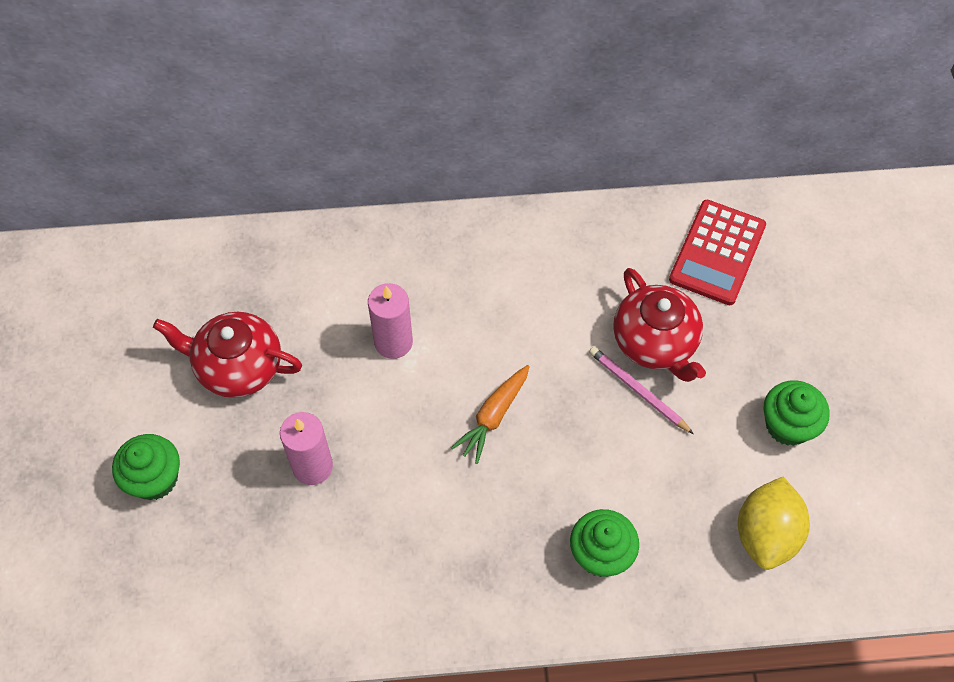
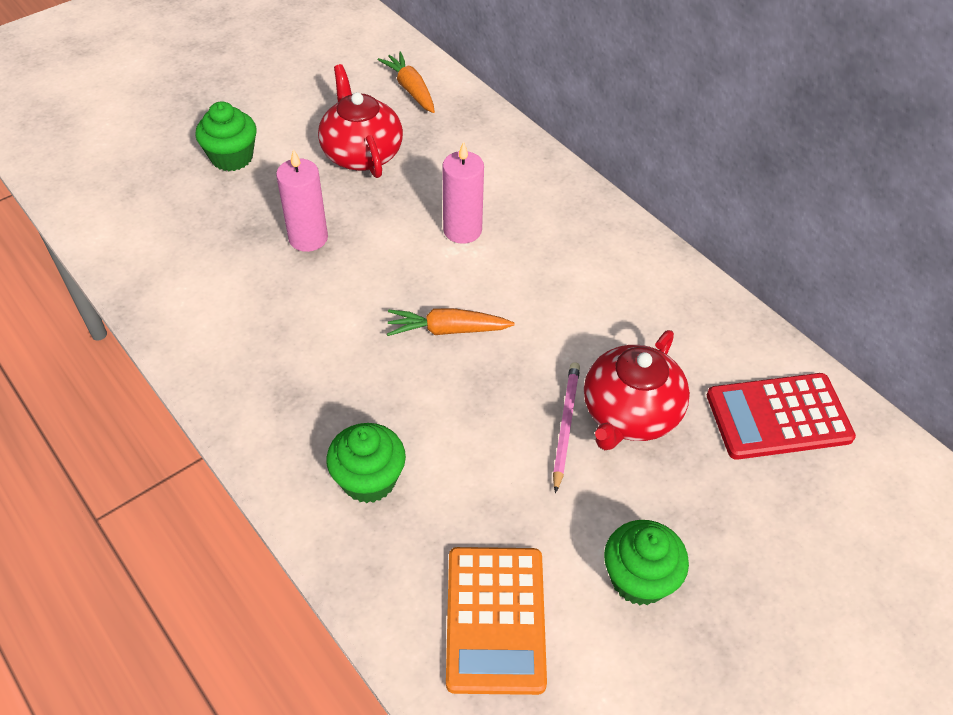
camera: 55 degrees right, 10 degrees down
(182, 279) = (410, 89): none -> orange carrot
(766, 534) = (495, 619): yellow lemon -> orange calculator

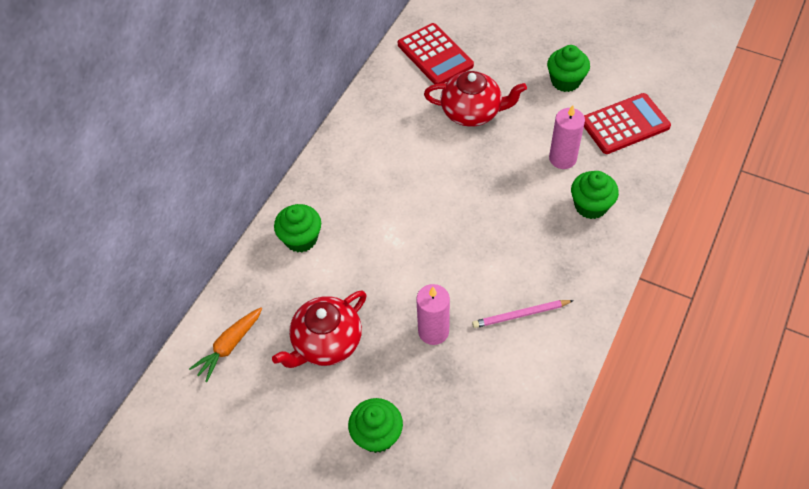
camera: 110 degrees left, 5 degrees up
(447, 330) = (465, 215): orange carrot -> none
(462, 230) = (374, 243): pink candle -> pink candle (562, 158)
(495, 619) = (625, 124): orange calculator -> red calculator
(510, 172) = (301, 239): none -> green cupcake
(565, 425) = (498, 136): pink pencil -> pink pencil (520, 315)

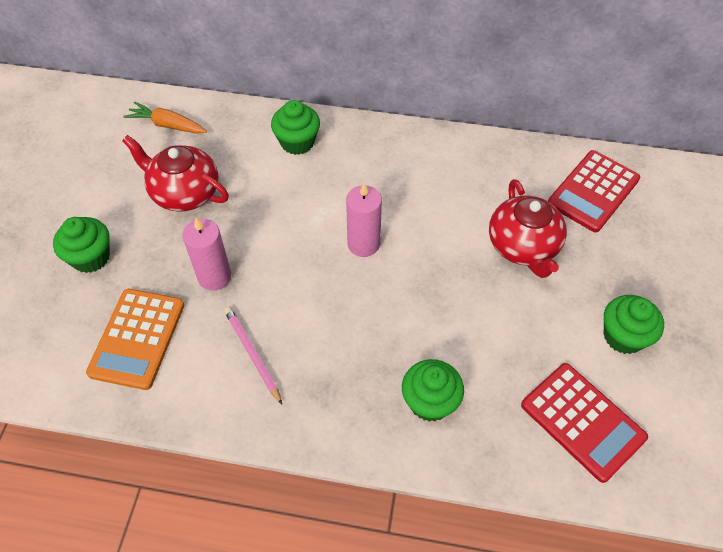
camera: 70 degrees right, 0 degrees up
(481, 402) = (137, 338): none -> orange calculator
(562, 158) = (492, 356): pink candle -> pink candle (363, 244)

